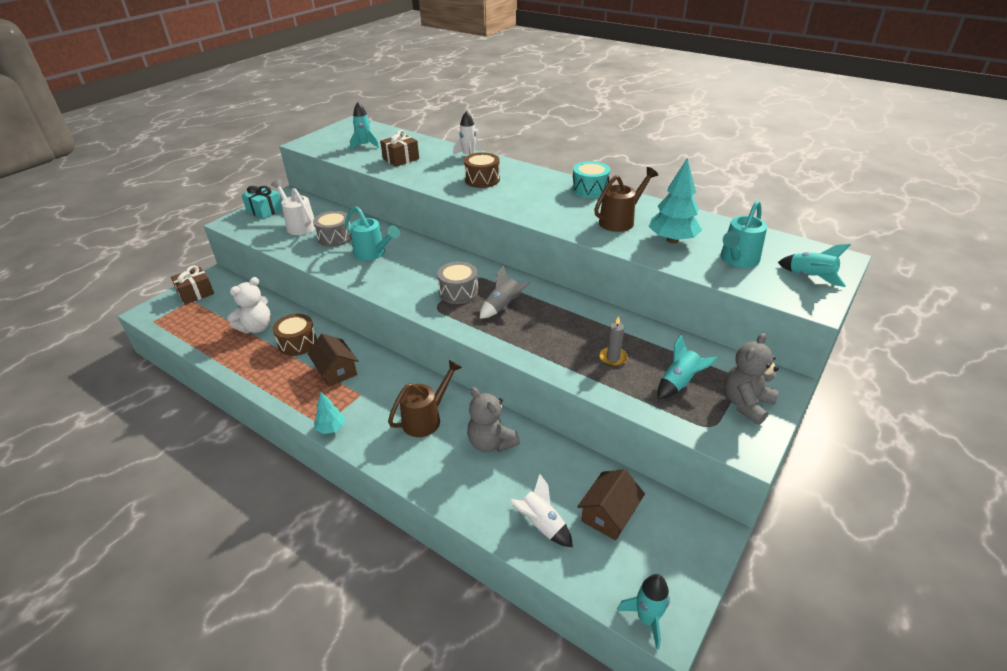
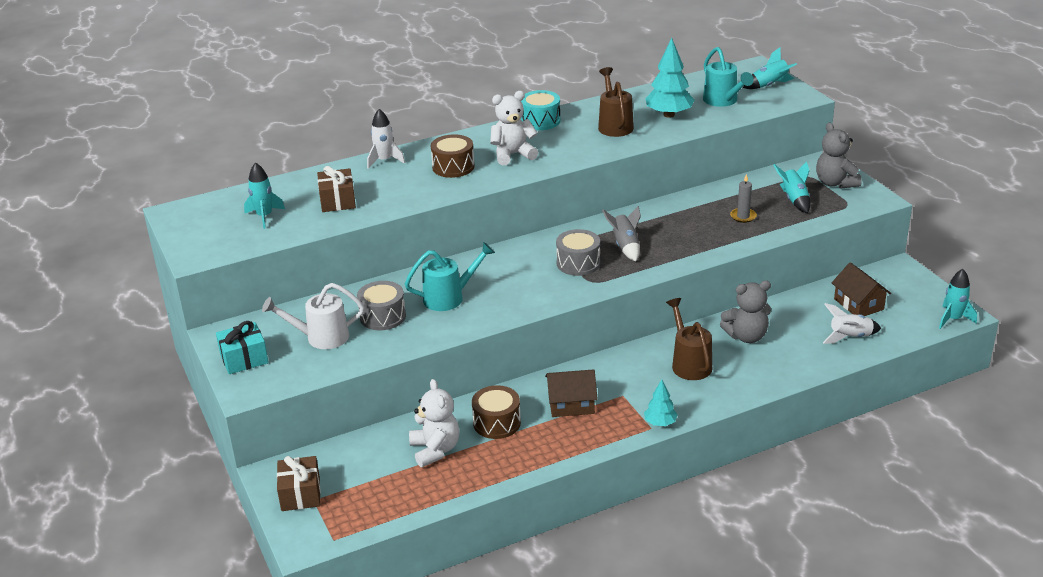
camera: 60 degrees left, 5 degrees down
(523, 195) = (512, 155): none -> white teddy bear

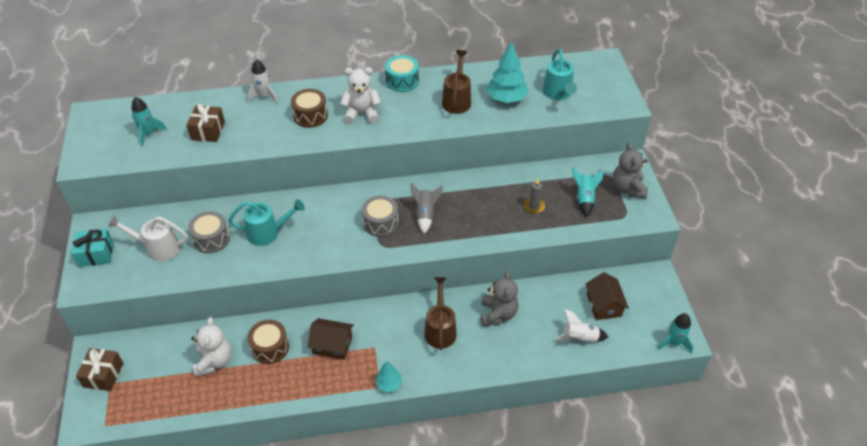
camera: 15 degrees right, 15 degrees up
(746, 336) = (498, 314): grey teddy bear -> grey teddy bear turned 90 degrees counterclockwise
(769, 85) = (606, 84): turquoise rocket -> none

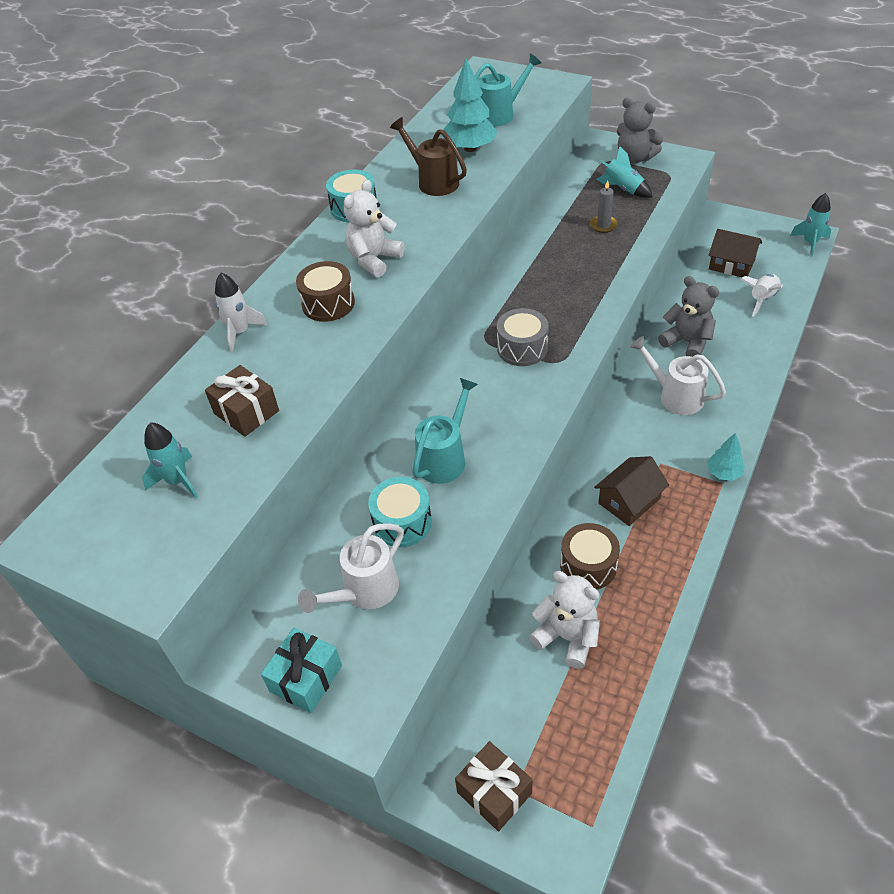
camera: 50 degrees left, 0 degrees up
(211, 239) = (402, 522): grey drum -> turquoise drum
(425, 215) = (542, 307): grey rocket -> none
(440, 329) = (675, 396): brown watering can -> white watering can
(558, 93) = (500, 114): turquoise watering can -> turquoise watering can turned 60 degrees counterclockwise

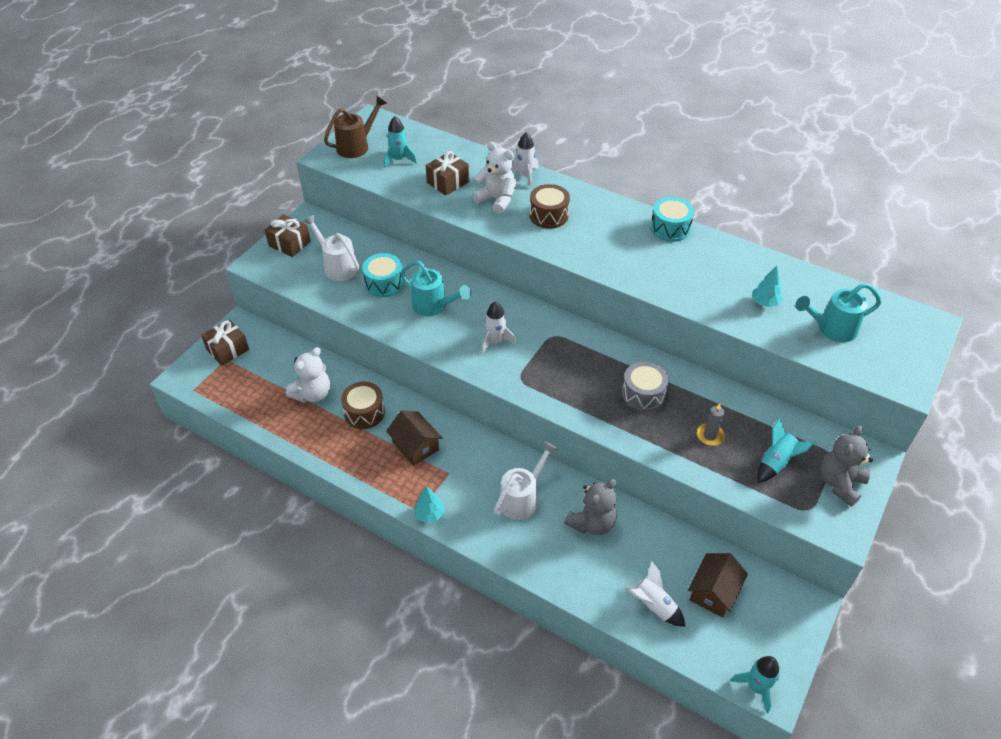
camera: 90 degrees right, 0 degrees up
(306, 678) = (289, 243): turquoise gift -> brown gift
(374, 260) = (598, 238): white teddy bear -> white teddy bear (497, 200)
(433, 181) = (708, 276): brown watering can -> brown watering can (357, 146)
(470, 148) = (765, 302): turquoise tree -> turquoise tree, size x0.56
(500, 114) = (831, 329): turquoise watering can -> turquoise watering can turned 105 degrees clockwise
(502, 389) = (495, 341): none -> white rocket
(522, 348) = (539, 357): grey drum -> grey drum (643, 394)

